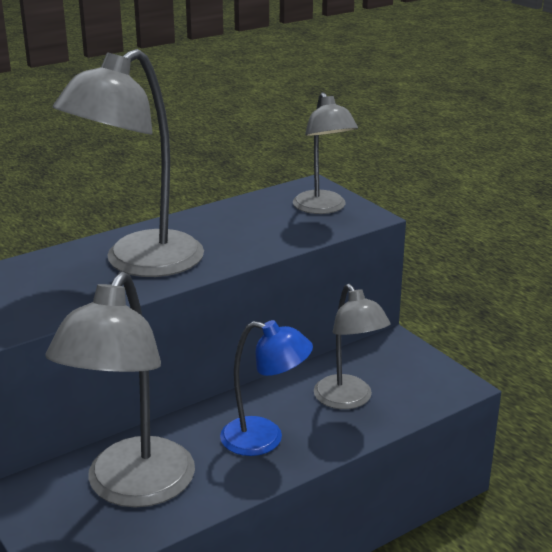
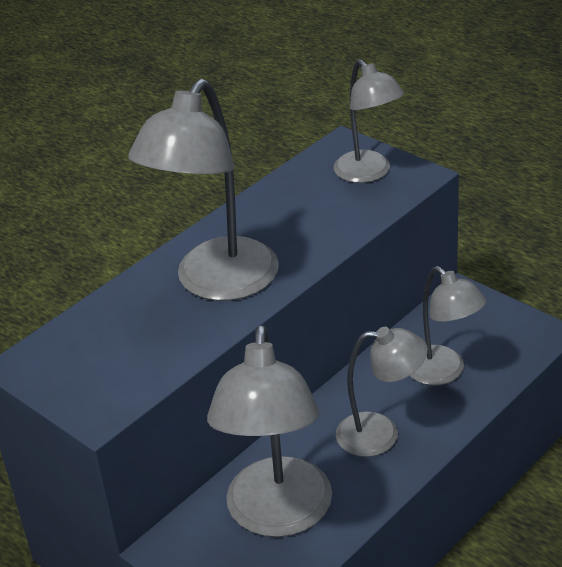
camera: 10 degrees left, 10 degrees up
(264, 439) = (381, 434): blue lamp -> grey lamp

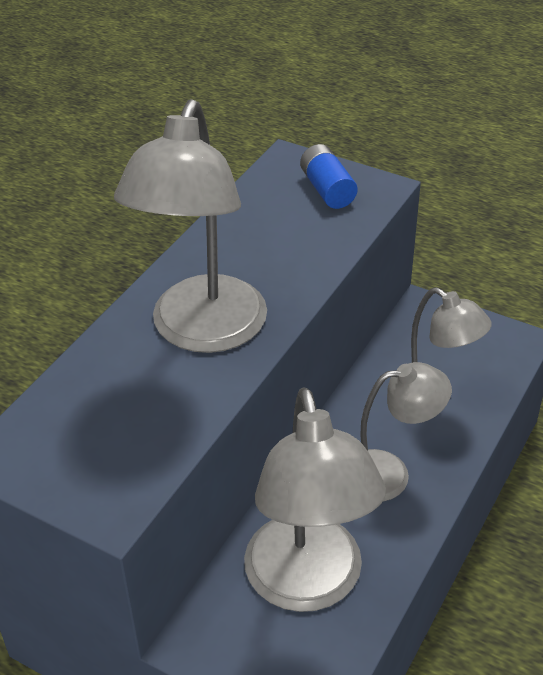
camera: 15 degrees left, 5 degrees up
(369, 173) = (327, 190): grey lamp -> blue battery

